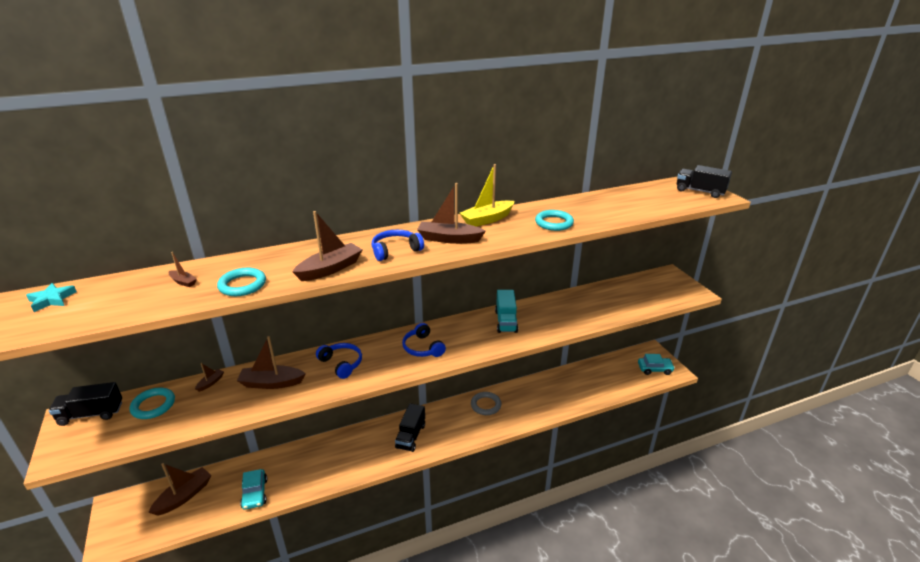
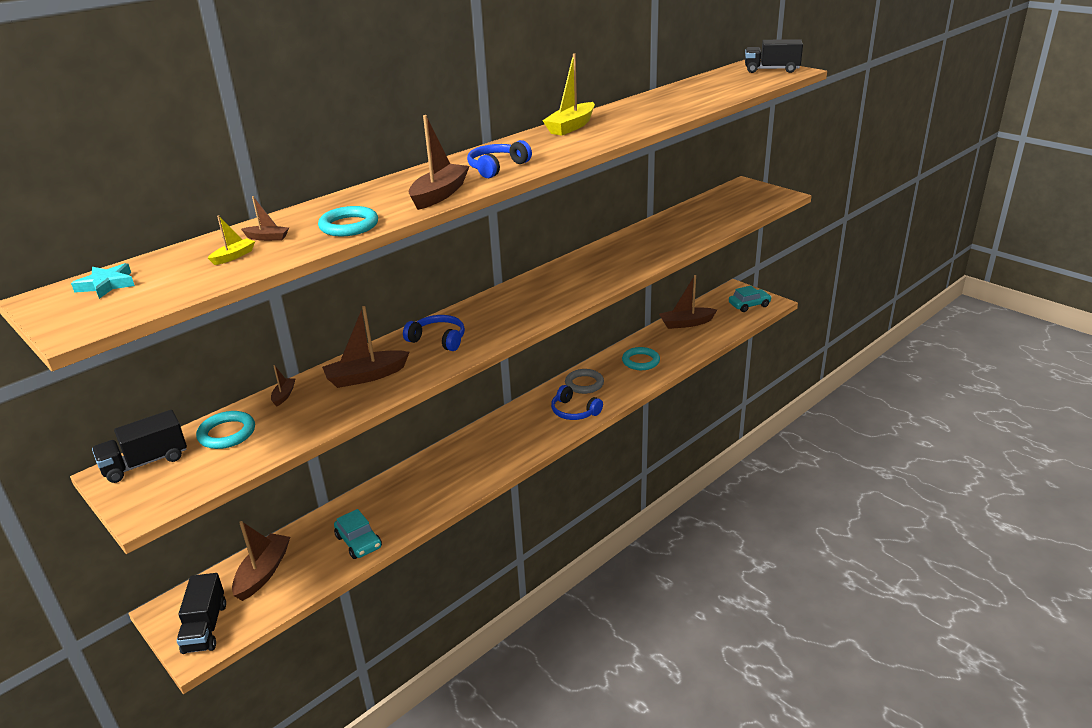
camera: 20 degrees left, 0 degrees up
(146, 295) = (233, 256): none -> yellow boat
(411, 436) = (515, 435): black truck -> black truck (205, 627)
(422, 348) = (523, 304): blue headphones -> blue headphones (574, 411)
(449, 239) = (547, 148): brown boat -> brown boat (686, 323)
(506, 321) = (600, 261): turquoise truck -> none
(554, 223) = (647, 117): turquoise ring -> turquoise ring (640, 361)

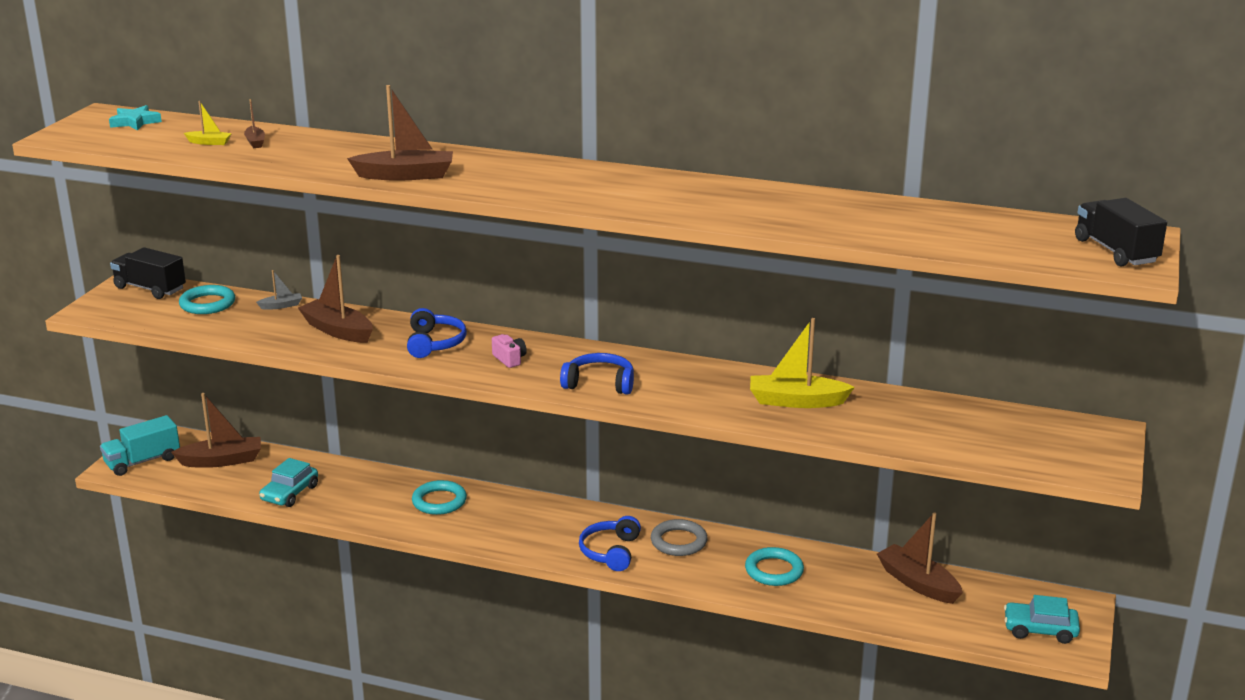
camera: 60 degrees right, 5 degrees down
(205, 627) = (142, 461): black truck -> turquoise truck
(284, 395) = (281, 306): brown boat -> grey boat
(349, 226) = (301, 162): turquoise ring -> turquoise ring (439, 501)
(496, 167) = (506, 180): blue headphones -> blue headphones (599, 383)
(496, 316) = (509, 359): none -> pink camera
(571, 127) = (685, 184): yellow boat -> yellow boat (796, 401)
(749, 305) = (1040, 630): turquoise car -> turquoise car turned 150 degrees clockwise

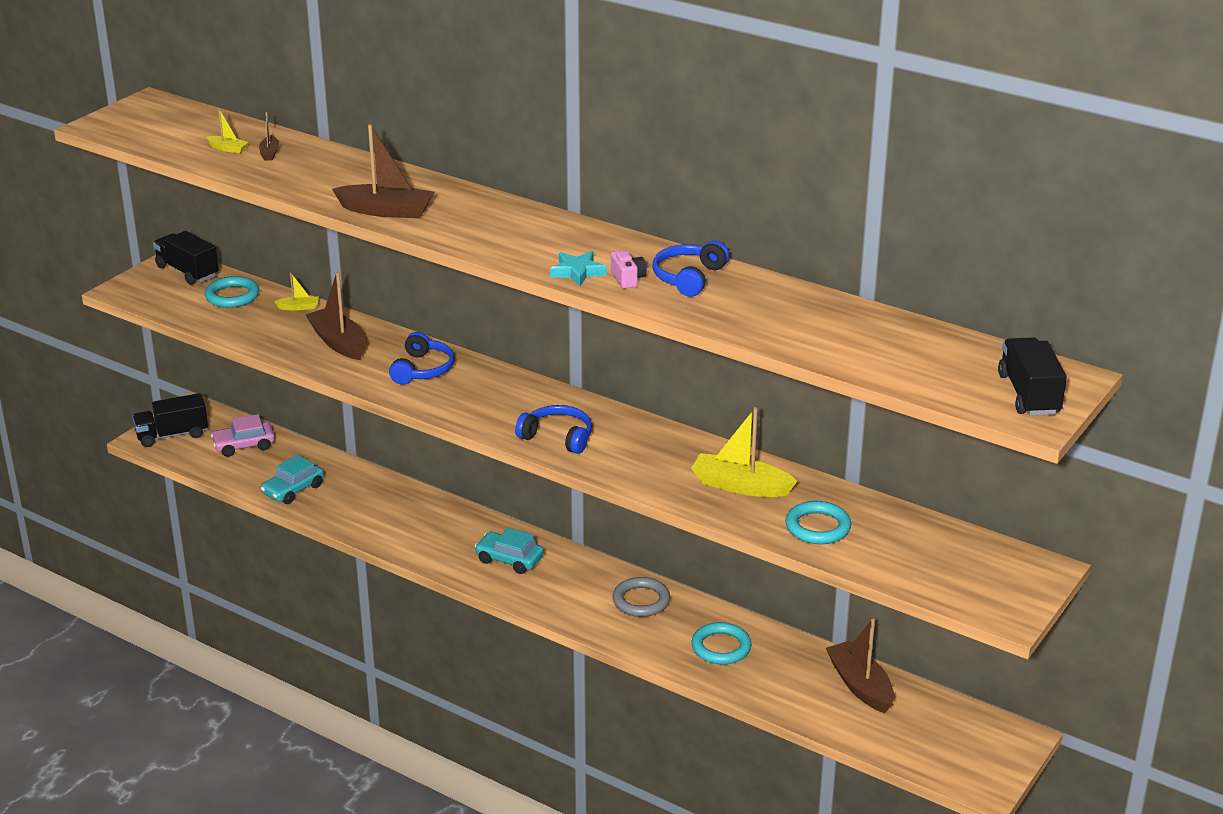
camera: 15 degrees right, 5 degrees up
(135, 122) = (173, 115): turquoise star -> turquoise star (578, 272)
(142, 461) = (172, 435): turquoise truck -> black truck
(222, 461) = (244, 445): brown boat -> pink car
(281, 306) = (299, 307): grey boat -> yellow boat
(439, 501) = (429, 520): turquoise ring -> turquoise ring (818, 527)
(509, 359) = (485, 397): pink camera -> pink camera (627, 279)
(610, 552) = (569, 600): blue headphones -> blue headphones (688, 277)
(1040, 630) = (960, 757): turquoise car -> turquoise car (509, 559)

